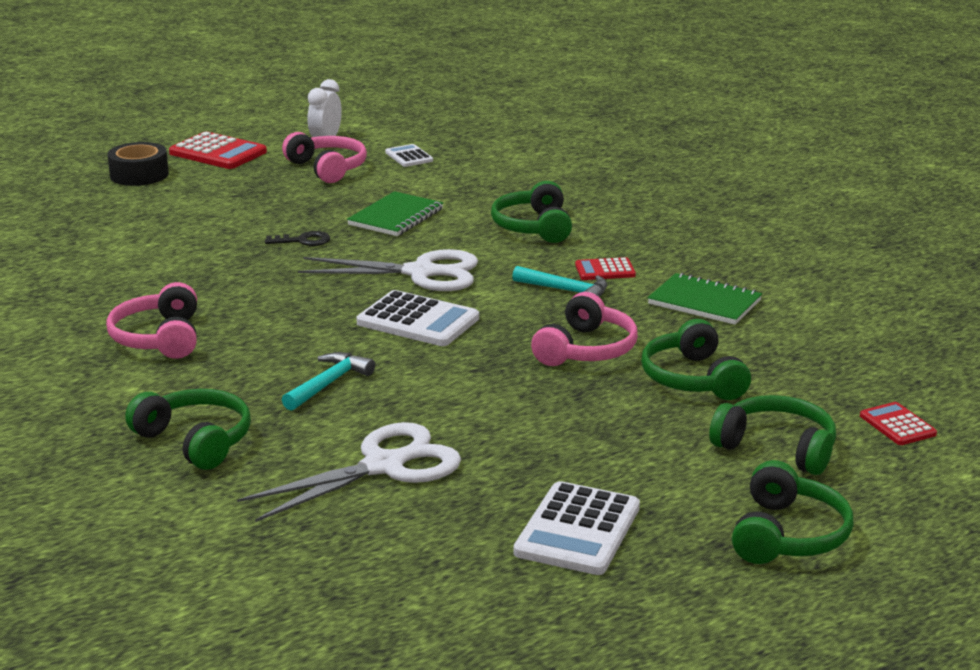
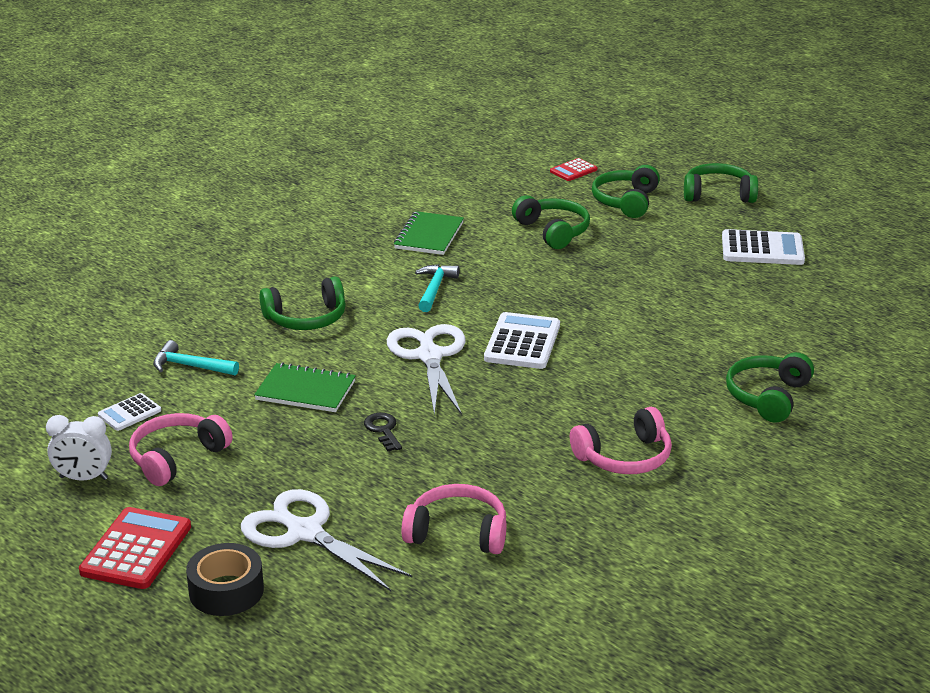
camera: 105 degrees left, 5 degrees up
(329, 383) = (648, 360): turquoise hammer -> turquoise hammer (190, 366)
(385, 466) = (742, 318): white scissors -> white scissors (304, 532)
(586, 349) = (532, 270): pink headphones -> pink headphones (457, 533)
(605, 270) = (387, 277): red calculator -> none
(692, 379) = (553, 231): green headphones -> green headphones turned 90 degrees counterclockwise

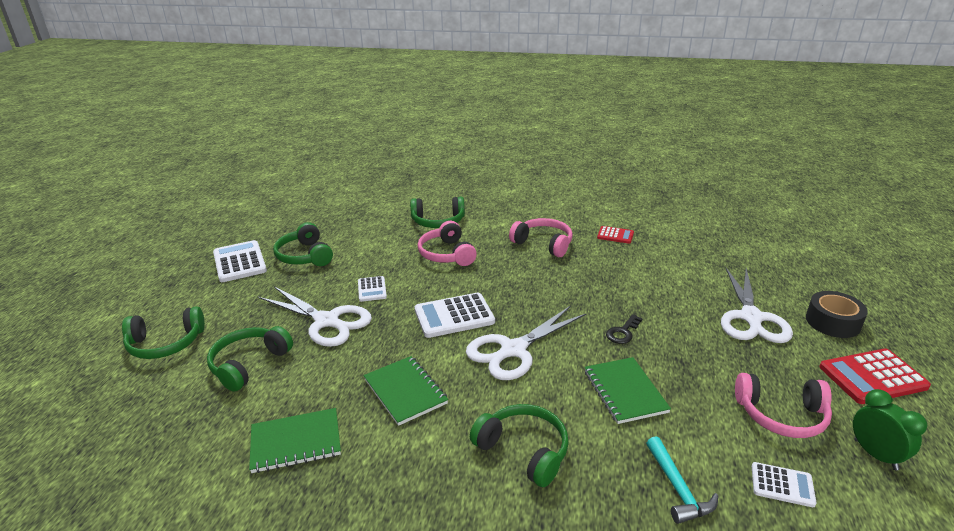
camera: 120 degrees left, 0 degrees up
(83, 478) = (875, 454): white clock -> green clock
(434, 289) = (405, 391): turquoise hammer -> green notebook
(457, 533) = (673, 269): pink headphones -> pink headphones (447, 254)
(573, 170) = (89, 399): red calculator -> red calculator (615, 235)
(585, 275) = (327, 321): none -> white scissors
(625, 310) = (372, 289): none -> white calculator
(718, 194) = (137, 302): green headphones -> green headphones (305, 256)

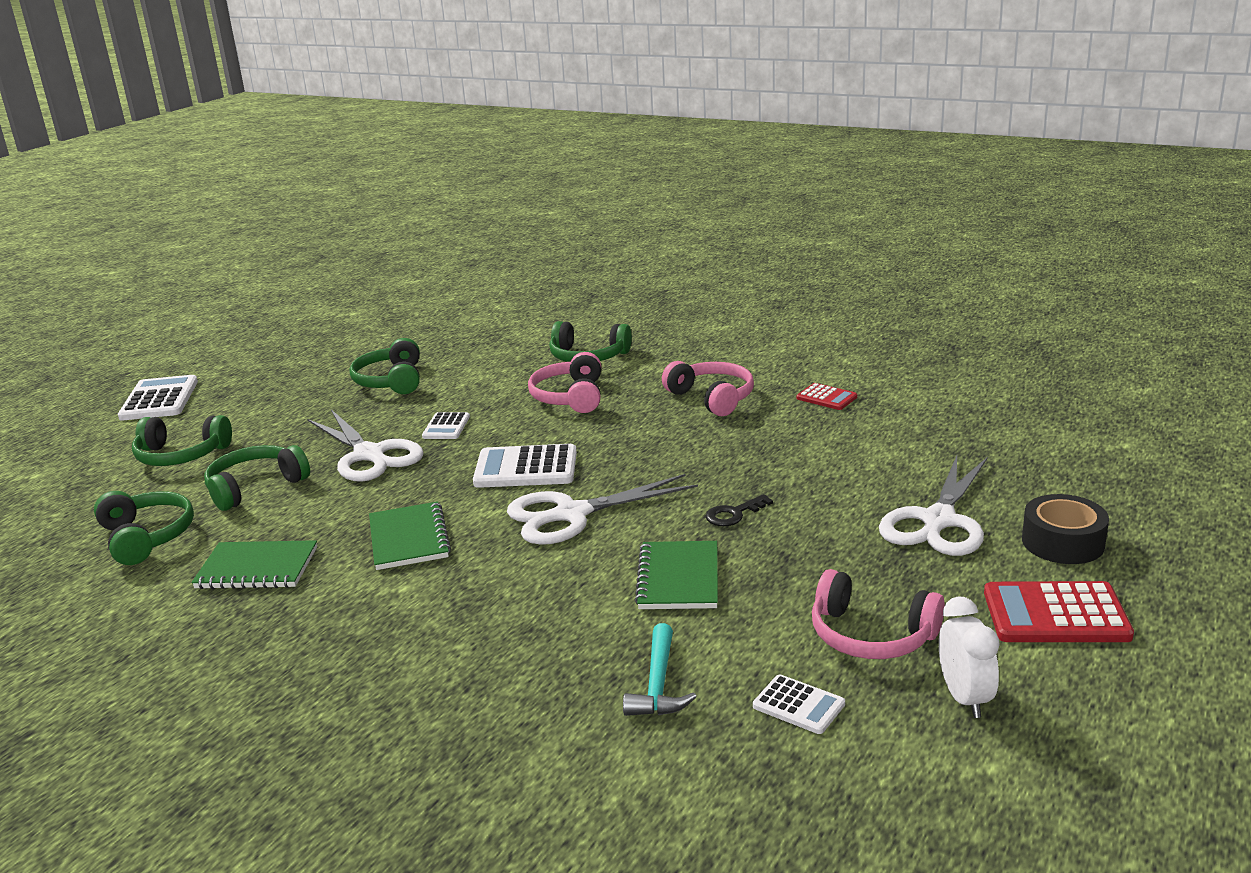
camera: 20 degrees right, 5 degrees down
(239, 262) = (311, 380): white calculator -> white calculator (159, 399)
(523, 450) = (502, 617): green headphones -> green headphones (146, 537)
(875, 454) = (964, 698): green clock -> white clock

